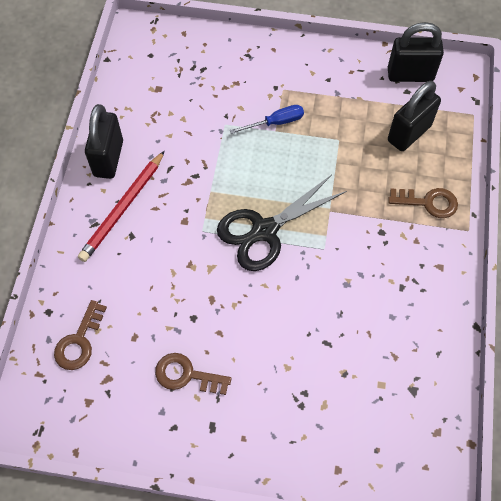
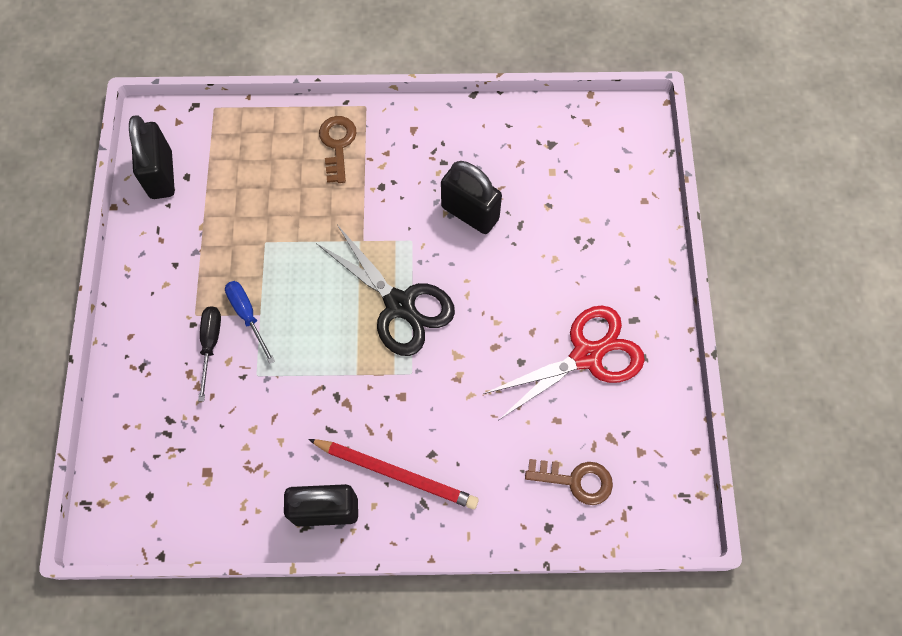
camera: 100 degrees left, 5 degrees up
(186, 375) = (586, 356): brown key -> red scissors
(256, 97) = (210, 344): none -> black screwdriver
(409, 133) = (248, 170): black padlock -> black padlock (470, 213)

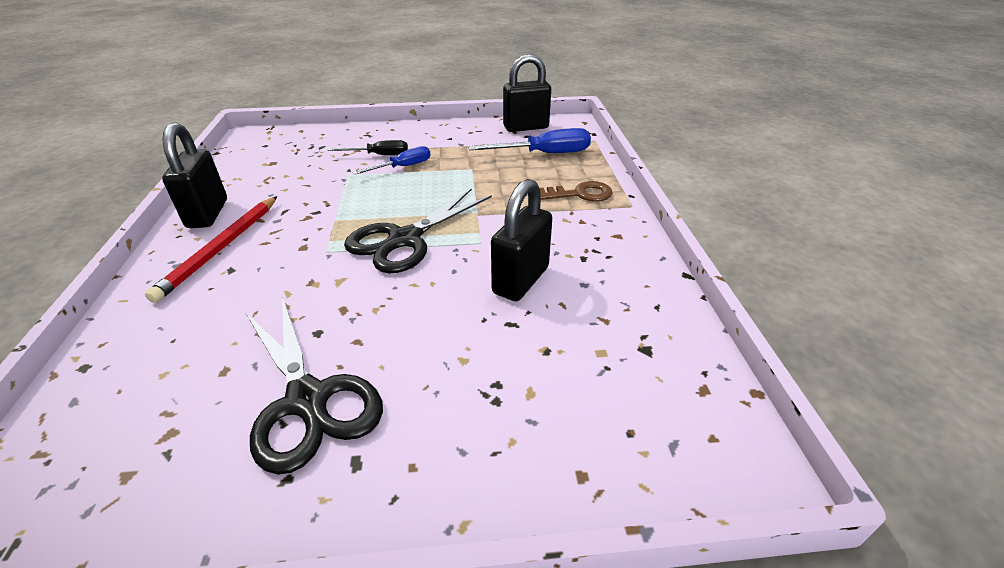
camera: 85 degrees right, 30 degrees down
(241, 164) = (544, 154): none -> blue screwdriver
(576, 480) = (128, 393): brown key -> none
(586, 356) = (308, 400): red scissors -> black scissors

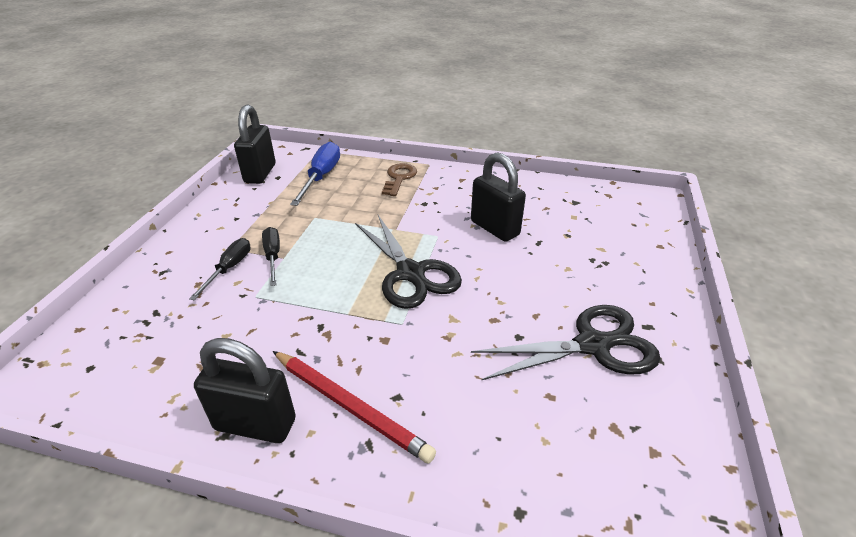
camera: 70 degrees left, 0 degrees up
(403, 167) = (273, 256): blue screwdriver -> black screwdriver

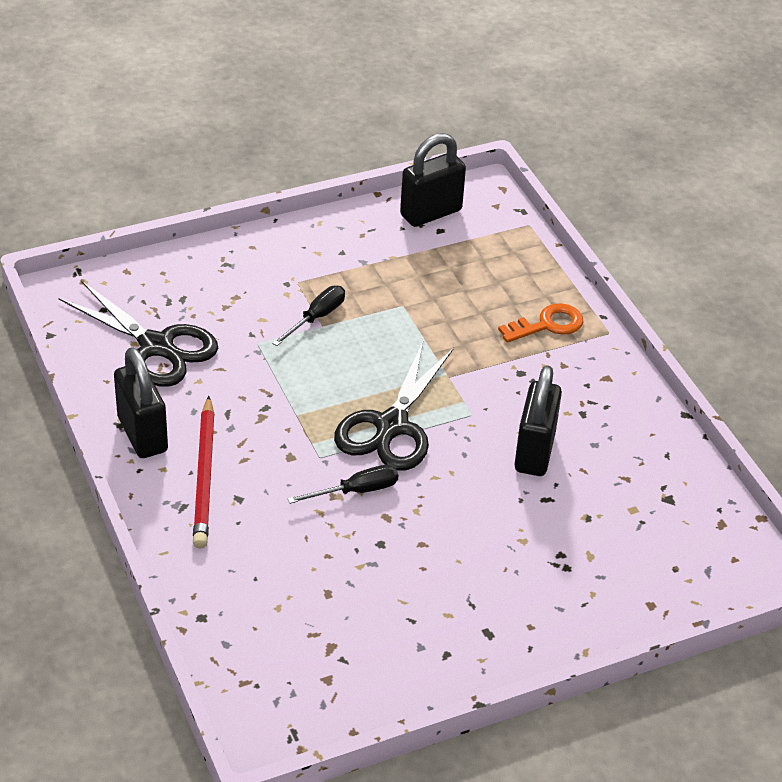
camera: 50 degrees right, 5 degrees up
(229, 268) = (272, 302): black screwdriver -> black screwdriver (356, 491)
(321, 177) = (478, 262): blue screwdriver -> none
(399, 178) = (548, 325): brown key -> orange key
(592, 345) = (419, 599): black scissors -> black scissors (156, 346)

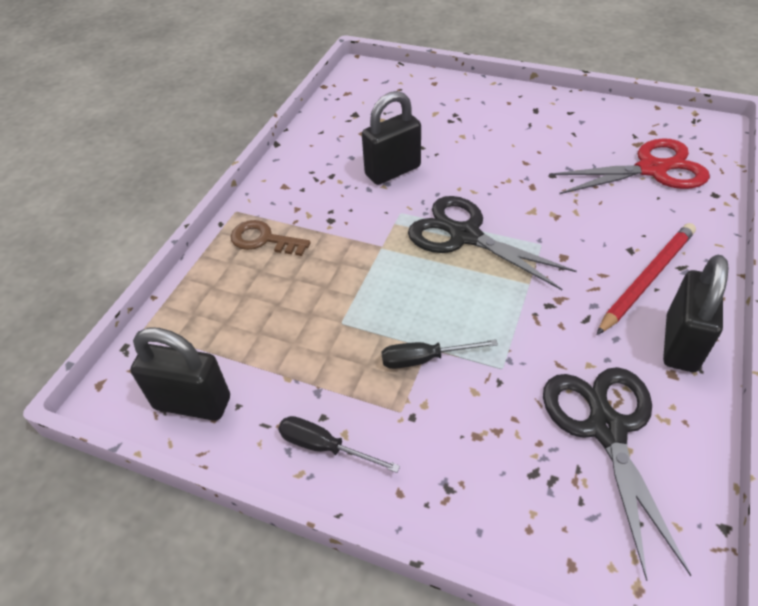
camera: 130 degrees left, 5 degrees up
(288, 613) = (651, 169): none -> red scissors
(356, 491) = (537, 209): black screwdriver -> black screwdriver (324, 447)
(391, 426) = (465, 236): black scissors -> black scissors turned 120 degrees counterclockwise
(548, 325) = (263, 239): orange key -> brown key

